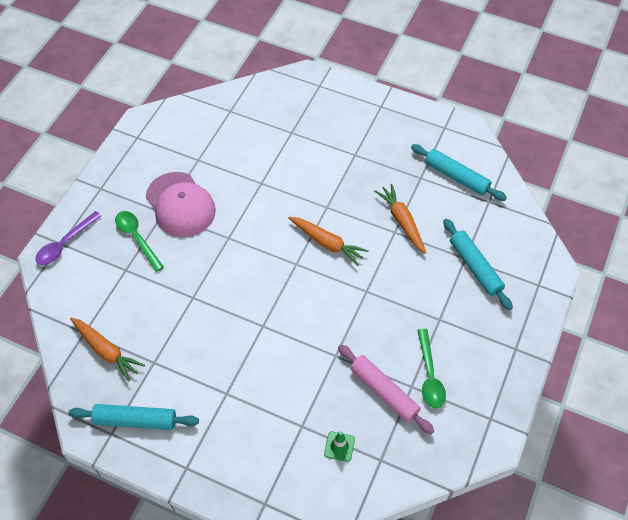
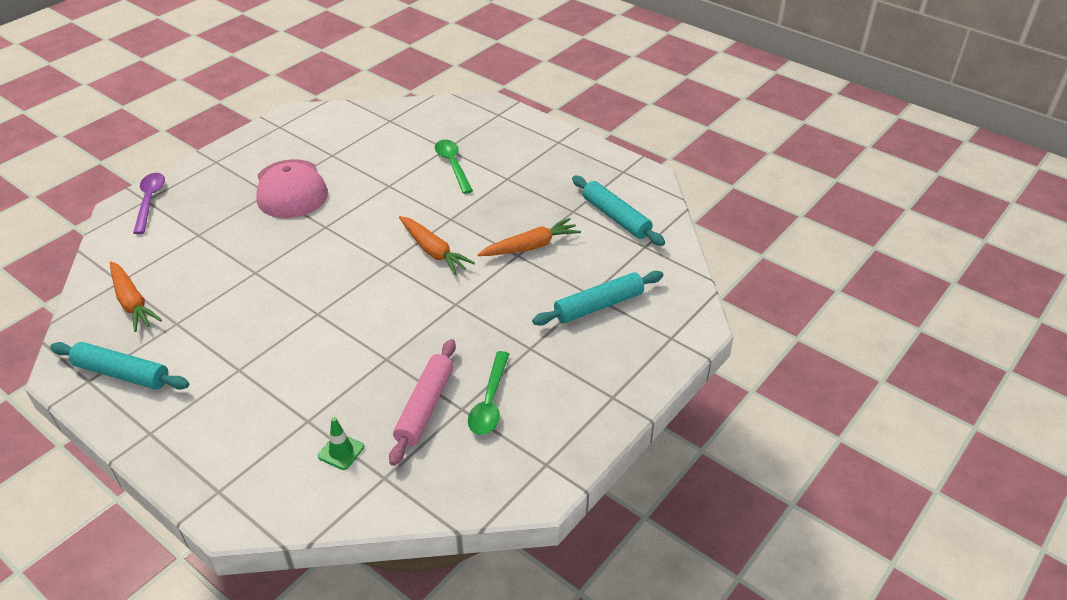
camera: 15 degrees right, 15 degrees down
(65, 244) = (150, 201): purple spoon -> purple spoon turned 120 degrees clockwise
(137, 238) = (227, 209): green spoon -> green spoon (453, 165)
(384, 392) = (425, 407): pink rolling pin -> pink rolling pin turned 45 degrees clockwise
(402, 221) = (531, 246): orange carrot -> orange carrot turned 75 degrees clockwise
(475, 267) = (598, 306): turquoise rolling pin -> turquoise rolling pin turned 75 degrees clockwise

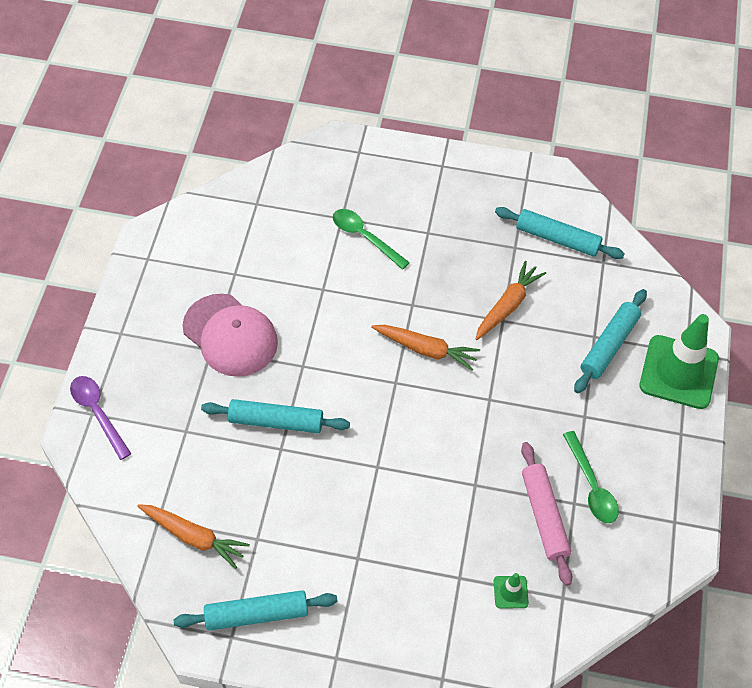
camera: 30 degrees left, 15 degrees up
(269, 253) = (276, 421): none -> turquoise rolling pin
(650, 349) = (678, 372): none -> green traffic cone

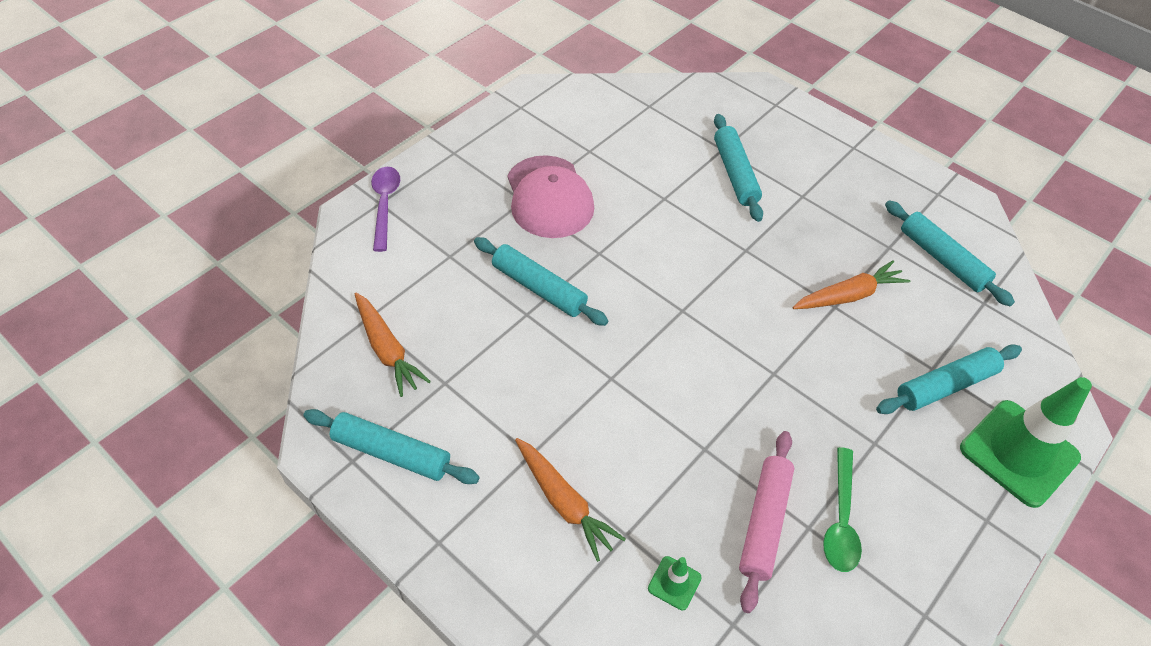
camera: 30 degrees right, 5 degrees down
(364, 237) = (735, 173): green spoon -> turquoise rolling pin
(426, 349) = (734, 296): orange carrot -> orange carrot (564, 502)

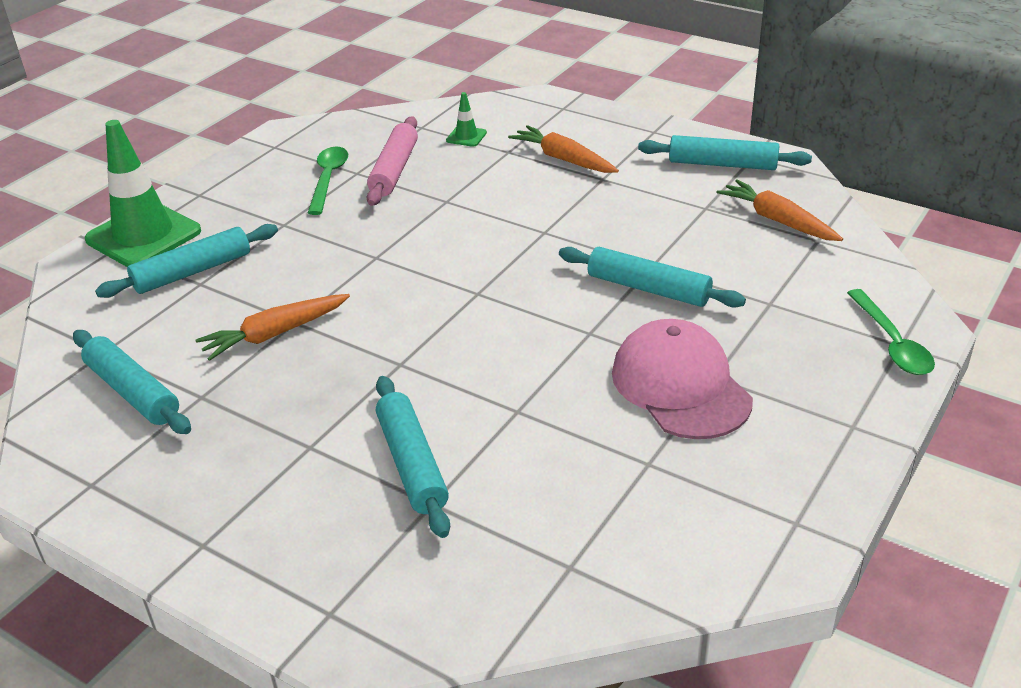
camera: 175 degrees right, 15 degrees down
(385, 205) = (891, 343): purple spoon -> green spoon

